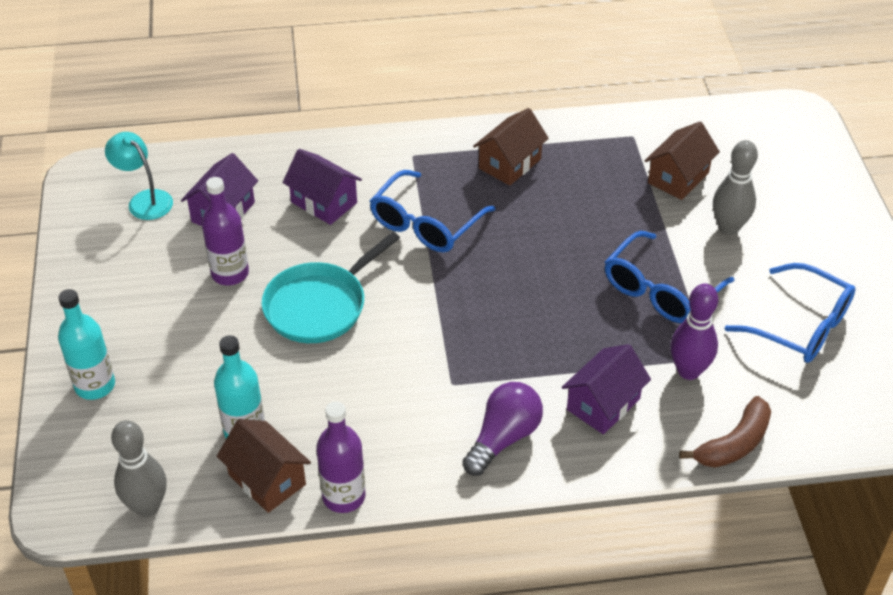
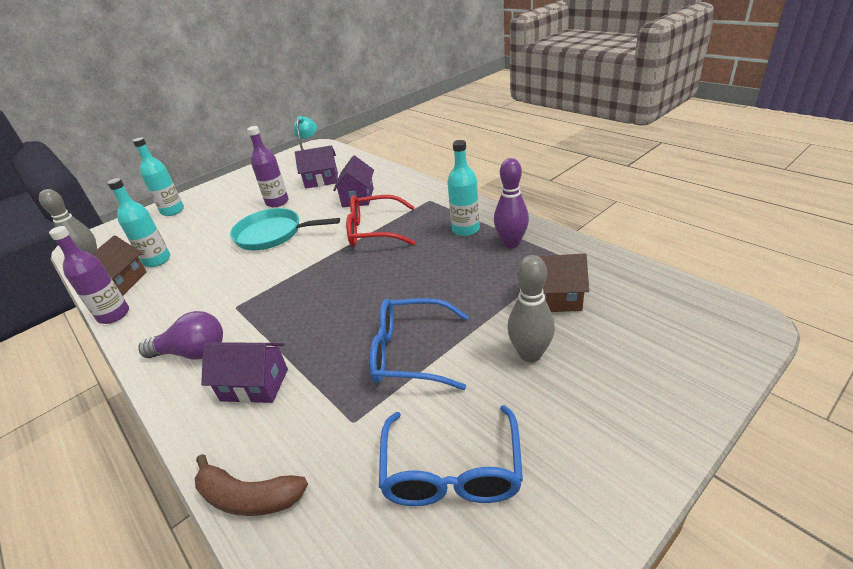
camera: 60 degrees right, 10 degrees down
(425, 224) = (374, 231): blue glasses -> red glasses
(509, 164) = (465, 229): brown house -> turquoise bottle
(688, 371) = (326, 417): purple bowling pin -> purple bowling pin (511, 243)

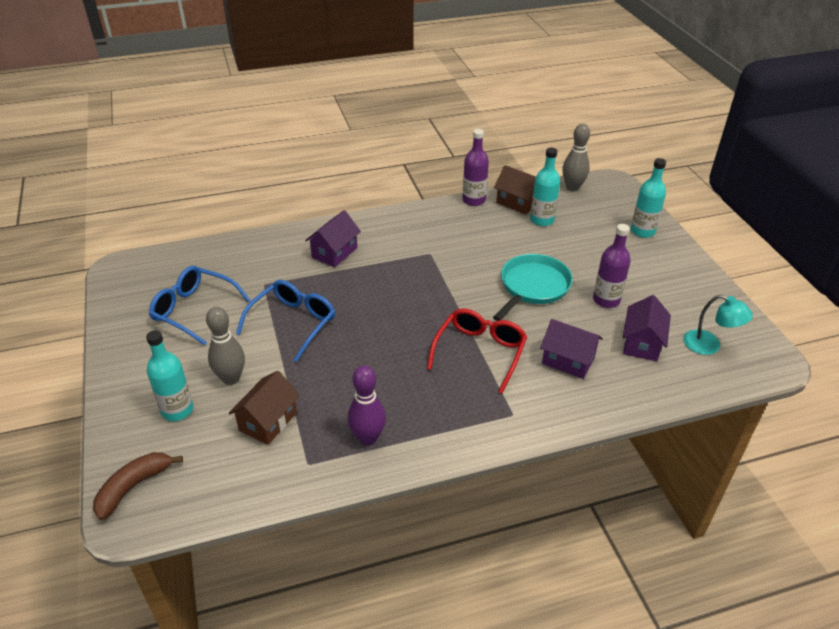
camera: 110 degrees right, 5 degrees up
(192, 352) = (393, 231): purple light bulb -> none
(249, 497) = (256, 242): brown banana -> brown banana (133, 487)
(465, 229) = (423, 416): turquoise bottle -> turquoise bottle (177, 410)

